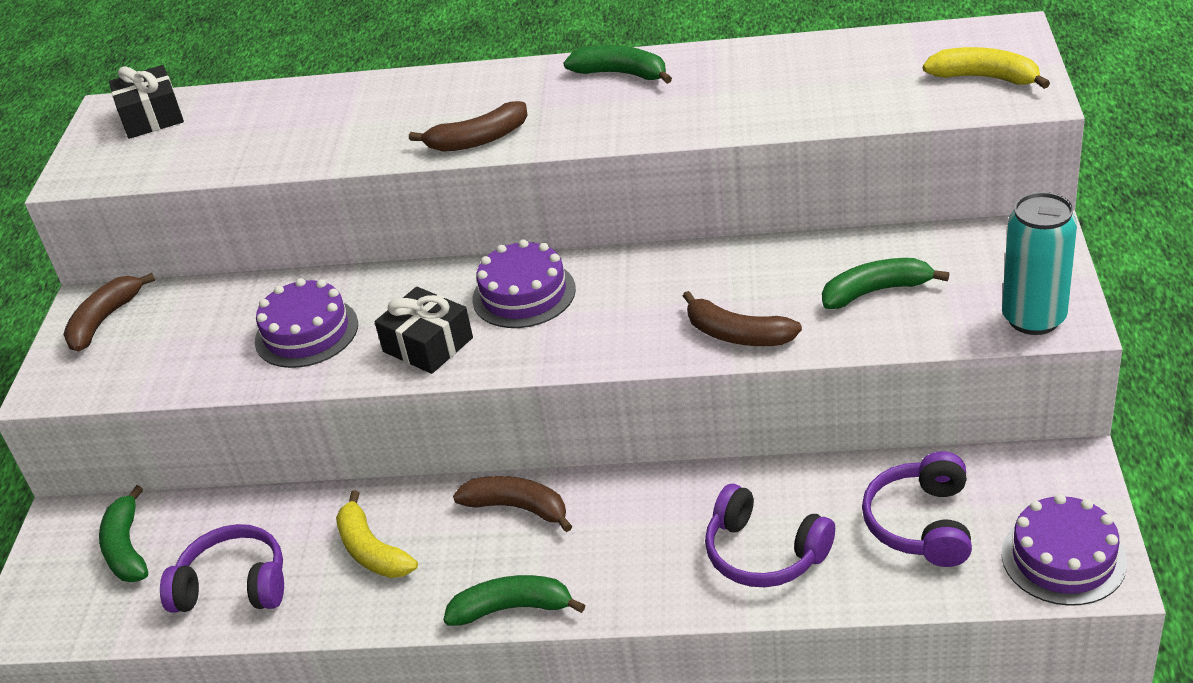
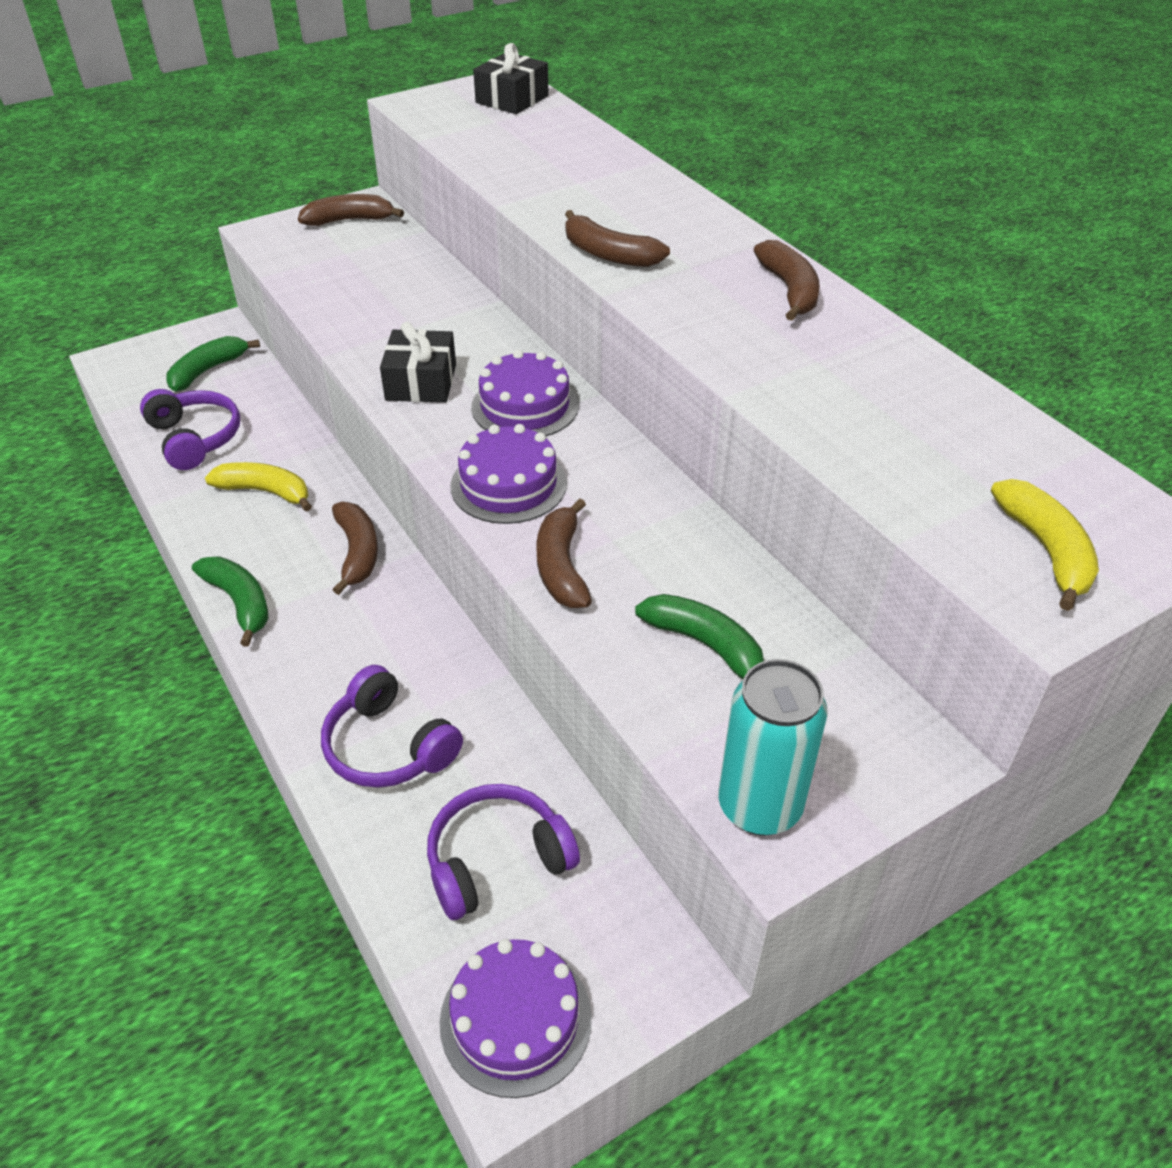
camera: 50 degrees right, 5 degrees up
(306, 332) = (396, 314): purple cake -> purple cake (508, 484)
(372, 550) = (265, 492): yellow banana -> yellow banana turned 90 degrees clockwise
(621, 74) = (789, 290): green banana -> brown banana
(764, 553) = (388, 746): purple headphones -> purple headphones turned 45 degrees counterclockwise

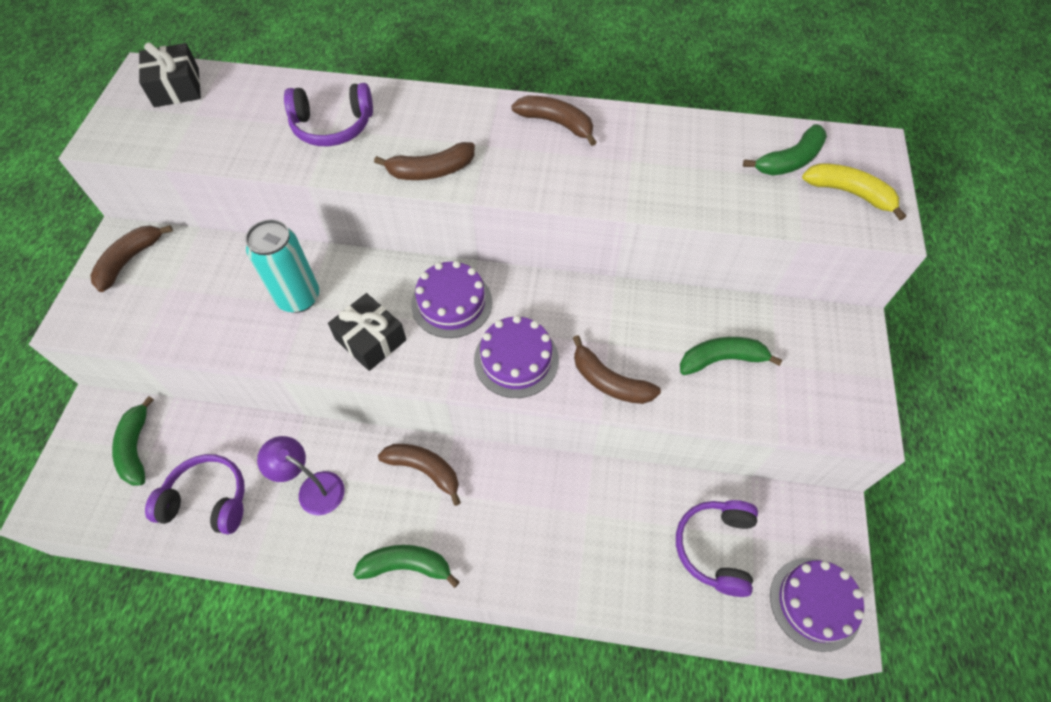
camera: 50 degrees left, 15 degrees up
(265, 492) = (313, 488): yellow banana -> purple lamp
(388, 746) = (597, 552): purple headphones -> purple headphones (332, 126)
(759, 806) = (840, 415): turquoise can -> turquoise can (298, 298)
(1016, 475) = (789, 161): none -> green banana

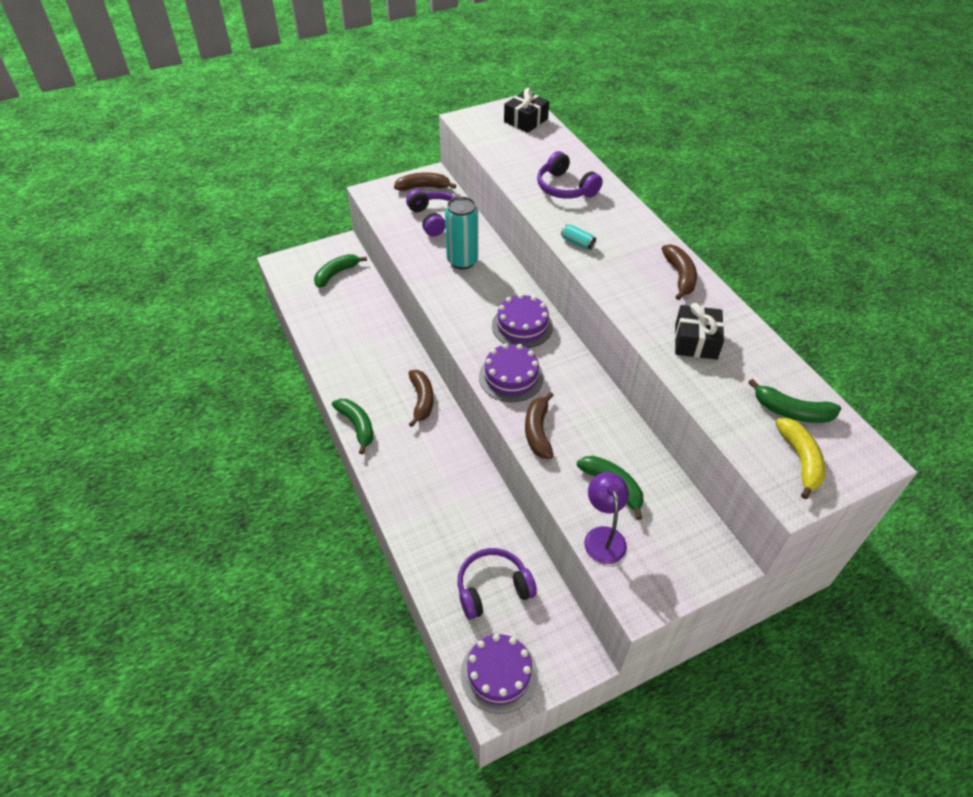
camera: 55 degrees right, 10 degrees down
(208, 500) = (330, 319): purple headphones -> purple headphones (435, 219)
(313, 488) = (370, 357): purple lamp -> purple lamp (603, 536)
(370, 340) = (463, 305): black gift -> black gift (695, 341)
(431, 171) = (577, 243): brown banana -> turquoise can

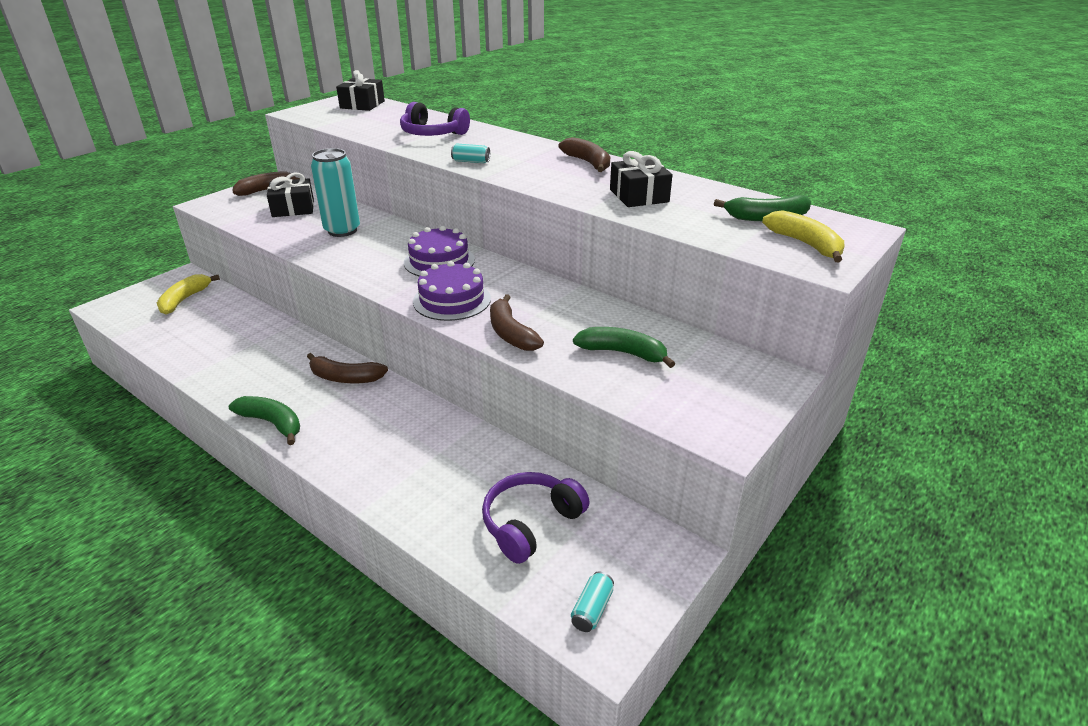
camera: 25 degrees left, 15 degrees down
(336, 274) = (184, 300): green banana -> yellow banana
(421, 400) = (345, 378): brown banana -> brown banana turned 135 degrees clockwise
(435, 219) = (293, 208): purple headphones -> black gift
(499, 673) = (592, 609): purple cake -> turquoise can
(603, 536) = (644, 396): purple lamp -> none

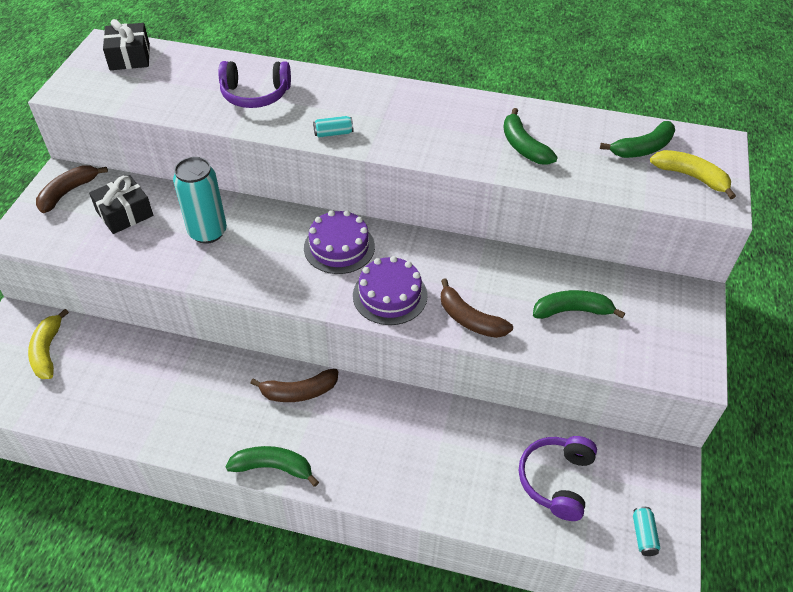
camera: 25 degrees left, 15 degrees up
(588, 163) = (444, 106): brown banana -> none
(639, 196) = (523, 146): black gift -> green banana

